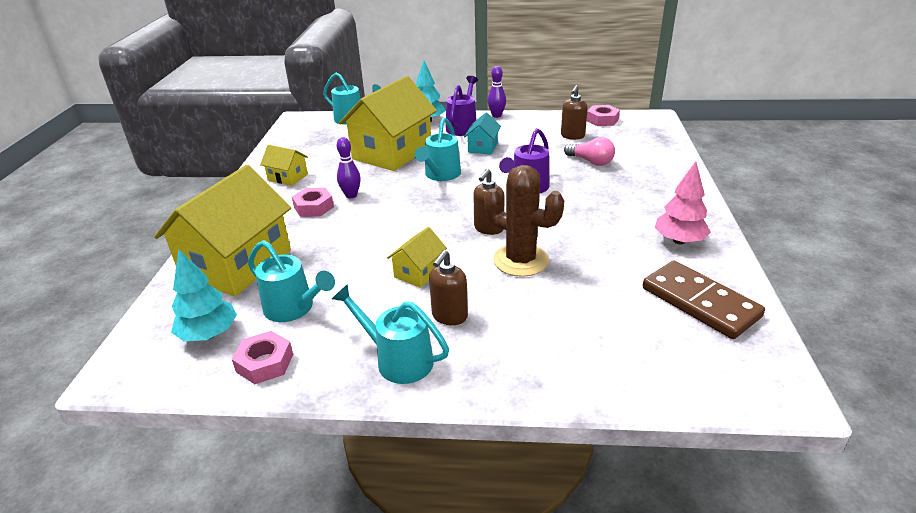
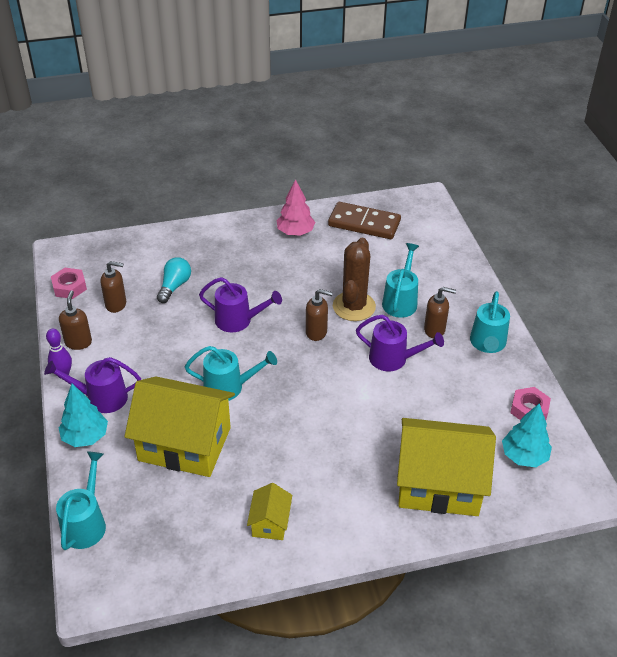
camera: 110 degrees left, 10 degrees up
(294, 309) = (471, 417): turquoise watering can -> turquoise watering can (400, 300)
(314, 207) = (325, 468): pink nut -> none
(351, 195) = (292, 446): purple bowling pin -> none
(418, 272) = (394, 359): yellow house -> purple watering can
(483, 147) = (156, 368): turquoise house -> none
(530, 121) = (78, 342): none -> brown soap dispenser
(591, 161) = (174, 286): pink light bulb -> turquoise light bulb
(700, 302) = (364, 223): brown domino -> brown domino turned 75 degrees clockwise

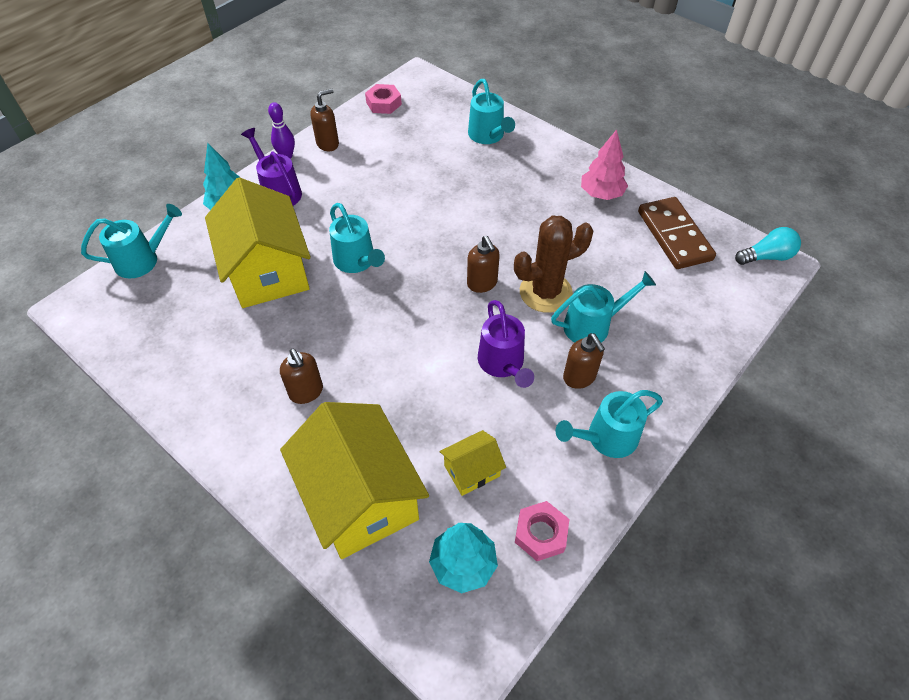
camera: 55 degrees right, 10 degrees up
(116, 304) = (389, 139): brown soap dispenser -> brown soap dispenser (306, 392)
(174, 286) = (445, 159): turquoise light bulb -> turquoise light bulb (766, 257)
(177, 252) = (488, 136): none -> turquoise watering can
(239, 320) = (444, 222): purple watering can -> none
(270, 522) = (218, 380): yellow house -> yellow house (472, 471)

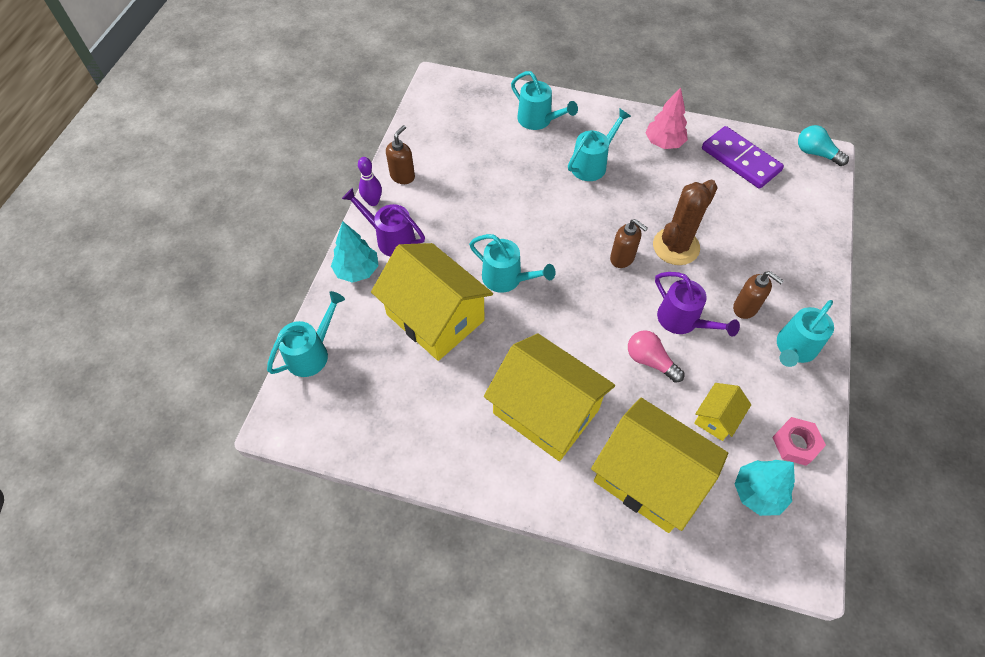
camera: 25 degrees left, 5 degrees up
(306, 392) = (546, 411): brown soap dispenser -> yellow house
(383, 103) = (425, 119): pink nut -> none
(442, 388) = (650, 361): none -> pink light bulb
(593, 325) = (728, 260): turquoise watering can -> turquoise watering can (592, 164)
(674, 235) = (740, 160): brown domino -> purple domino
(766, 257) = (815, 153): turquoise light bulb -> turquoise light bulb turned 105 degrees counterclockwise

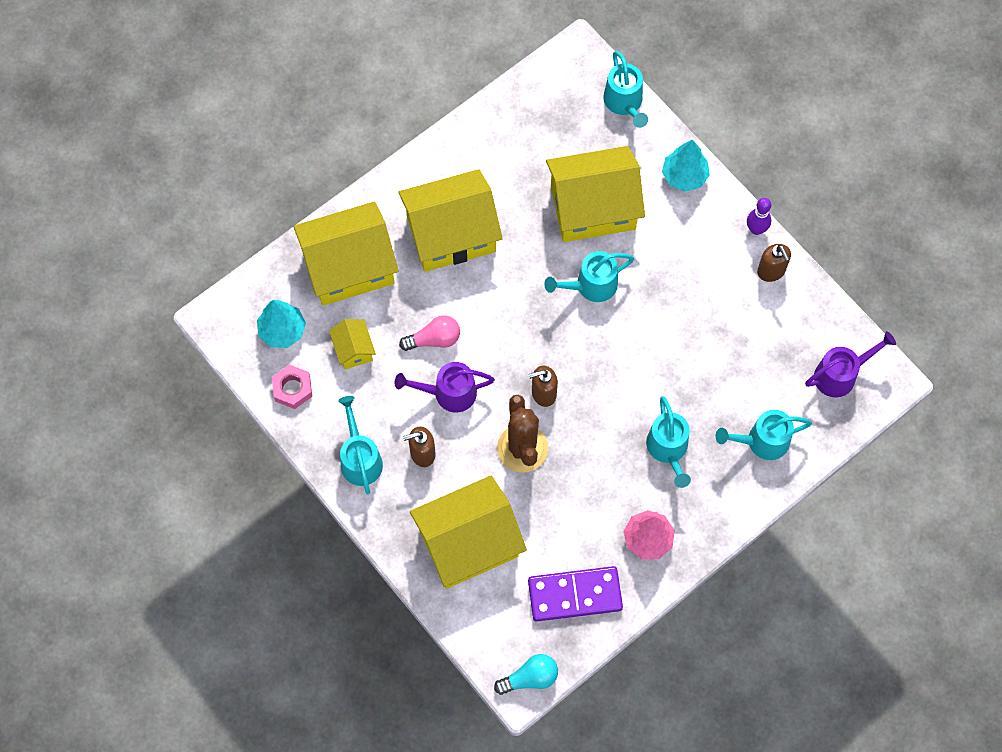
camera: 125 degrees right, 10 degrees up
(390, 239) = (701, 220): purple watering can -> purple watering can (841, 374)
(774, 237) = (468, 543): none -> yellow house

